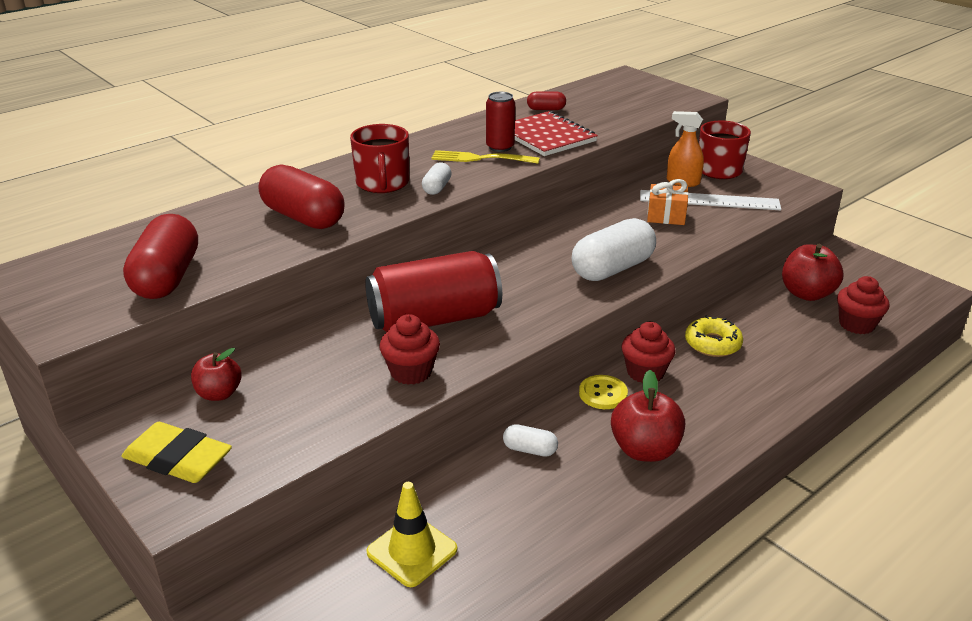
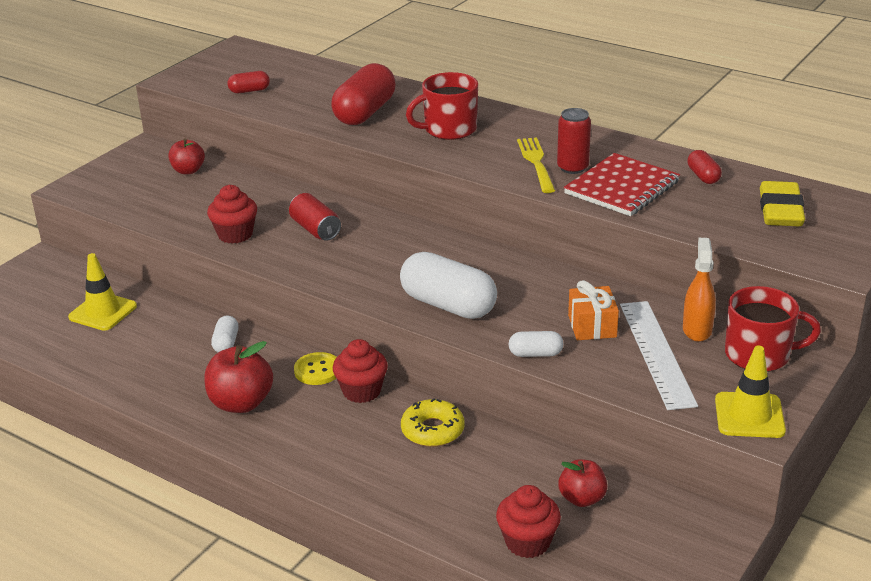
camera: 75 degrees right, 0 degrees up
(167, 278) = (249, 91): red capsule -> red capsule, size x0.48
(178, 459) = (115, 176): yellow eraser -> yellow eraser (780, 210)
(434, 319) = (315, 229): red can -> red can, size x0.52
(437, 188) = (454, 154): white capsule -> white capsule (535, 354)
(789, 186) = (749, 415): none -> yellow traffic cone
(807, 294) = (582, 498): red apple -> red apple, size x0.64

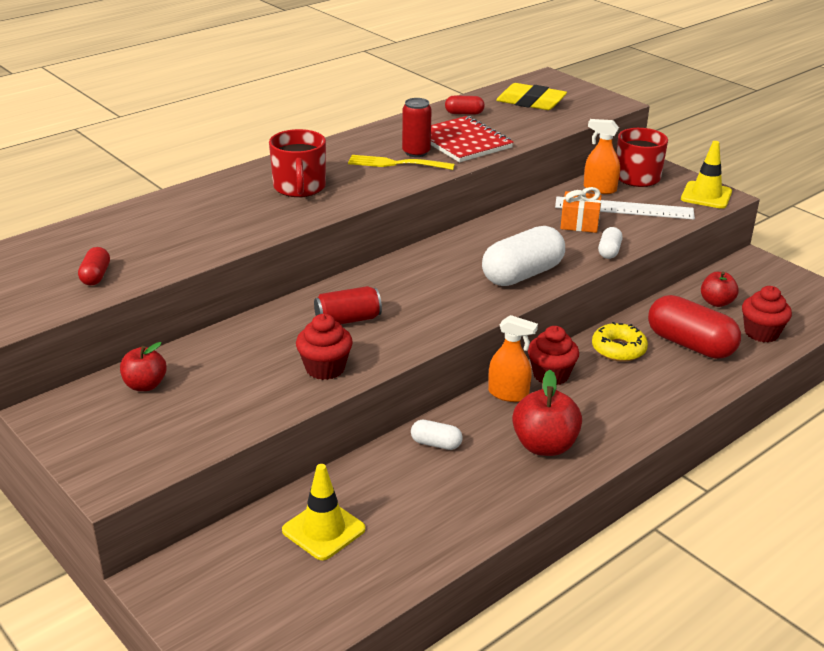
camera: 75 degrees left, 0 degrees up
(317, 370) = (508, 394): yellow button -> orange spray bottle
(365, 113) = (223, 220): red capsule -> red capsule (690, 344)

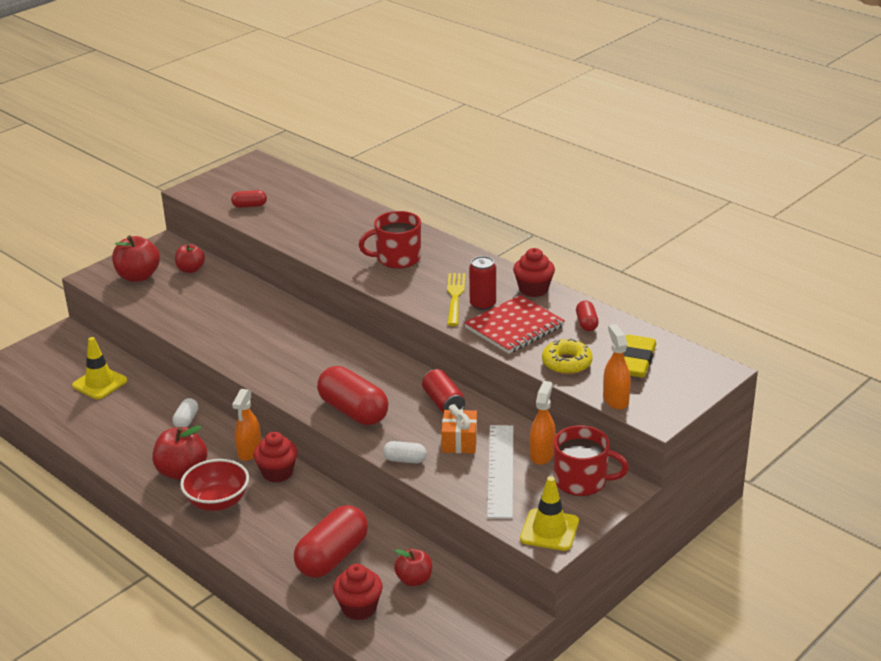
camera: 85 degrees right, 0 degrees up
(137, 435) = (138, 276): none -> red apple
(325, 368) = (209, 331): red cupcake -> red cupcake (533, 289)
(348, 320) = (273, 333): red can -> red can (443, 403)
(522, 274) = (353, 411): white capsule -> red capsule
(589, 114) = (615, 400): none -> orange spray bottle
(603, 418) = (217, 502): none -> red bowl
(618, 349) = (320, 511): yellow donut -> yellow donut (567, 363)

